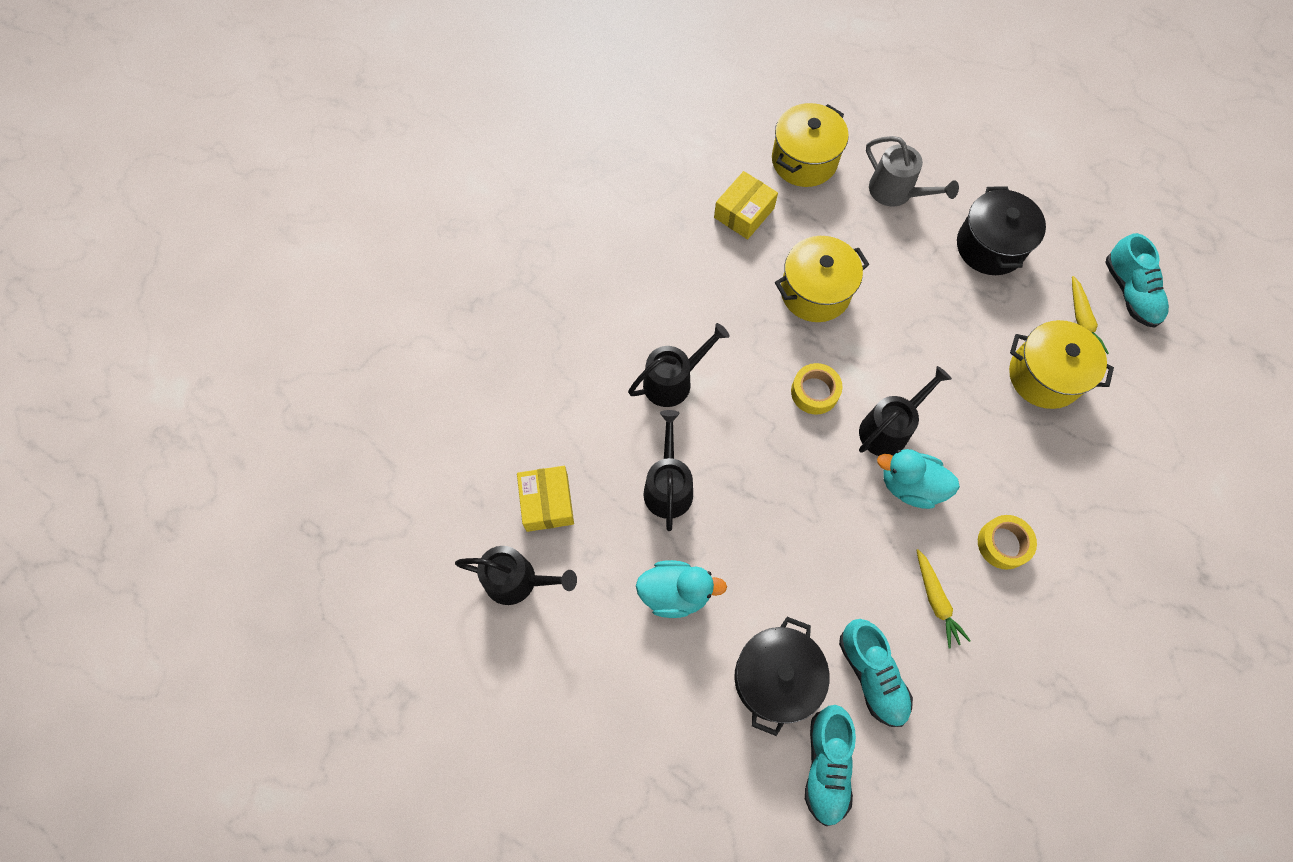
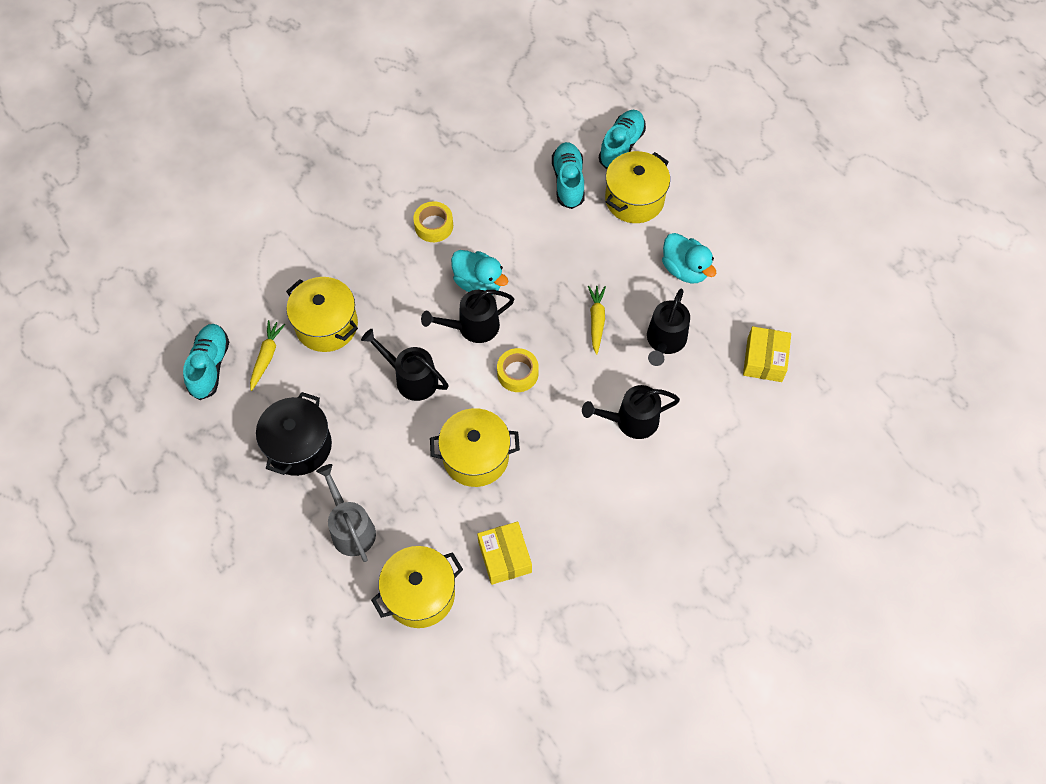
camera: 160 degrees left, 5 degrees down
(517, 580) = (800, 313): black watering can -> black watering can (411, 378)
(675, 593) = (685, 269): turquoise duck -> turquoise duck turned 150 degrees counterclockwise
(744, 213) = (504, 557): yellow box -> yellow box turned 75 degrees counterclockwise
(775, 678) = (634, 199): black pot -> yellow pot
(936, 601) = (501, 208): yellow carrot -> yellow carrot (596, 320)

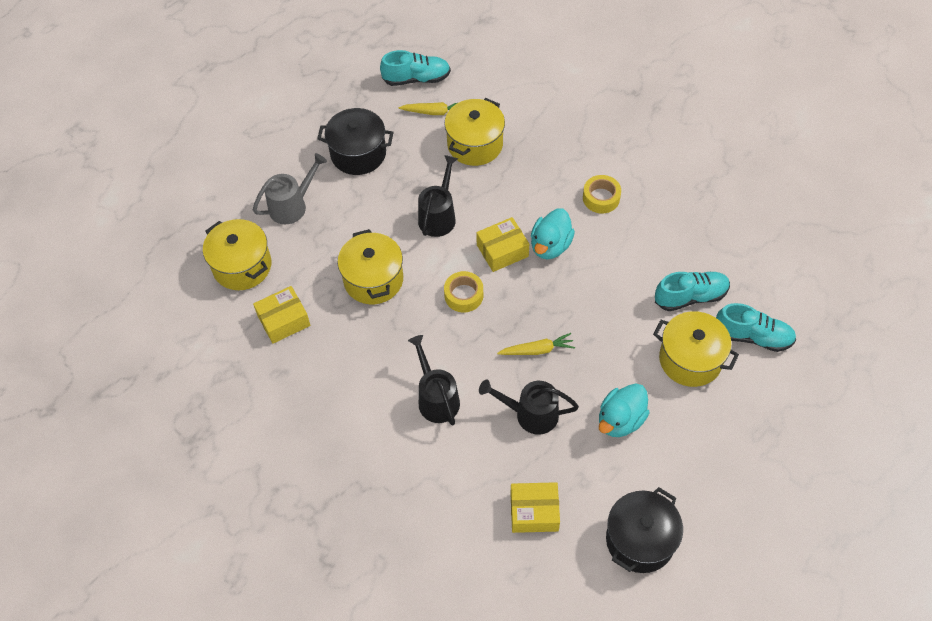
camera: 80 degrees right, 5 degrees down
(472, 327) = (502, 250): black watering can -> yellow box
(802, 283) = (640, 540): none -> black pot

